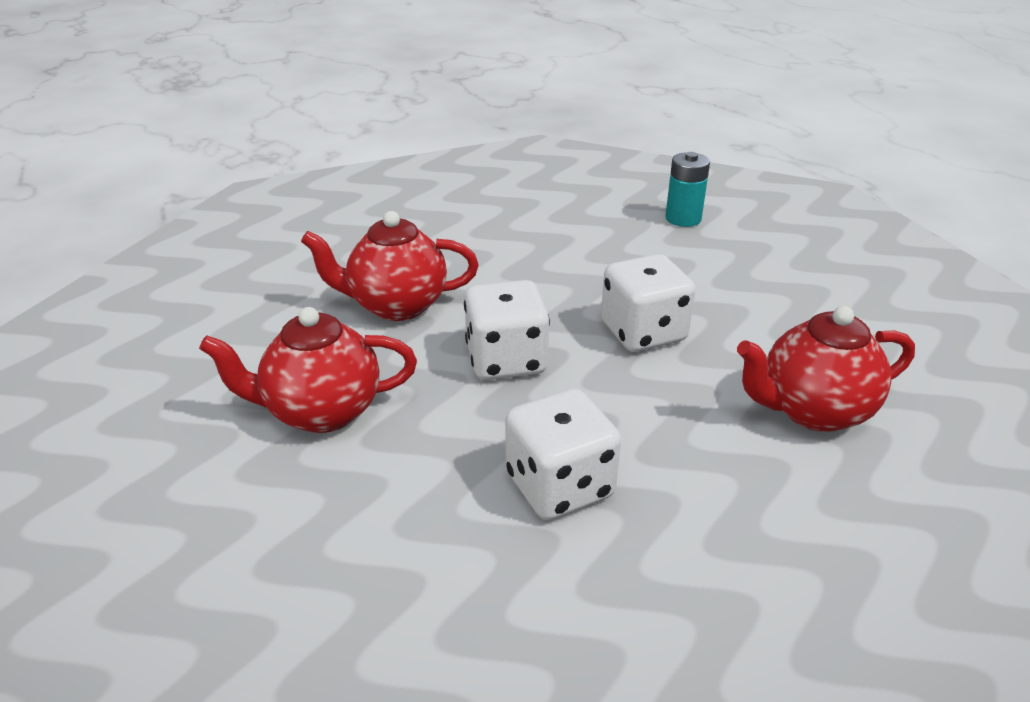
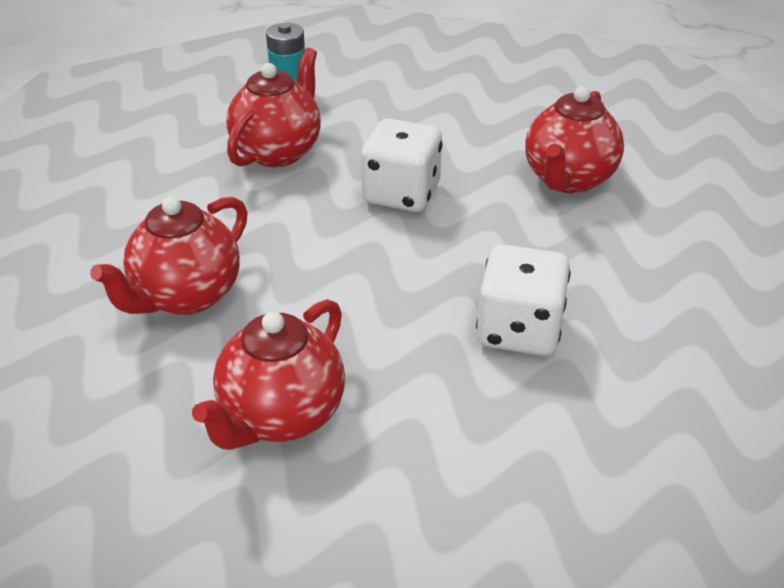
camera: 50 degrees left, 5 degrees up
(506, 360) = (346, 277): white dice -> none
(604, 254) = (278, 151): none -> red teapot

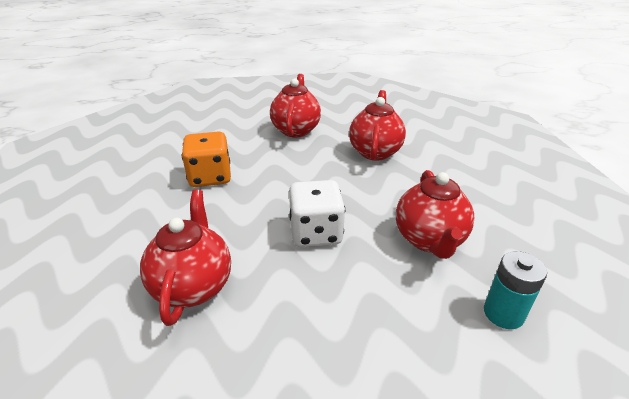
camera: 155 degrees right, 5 degrees down
(519, 330) = (210, 177): white dice -> orange dice

